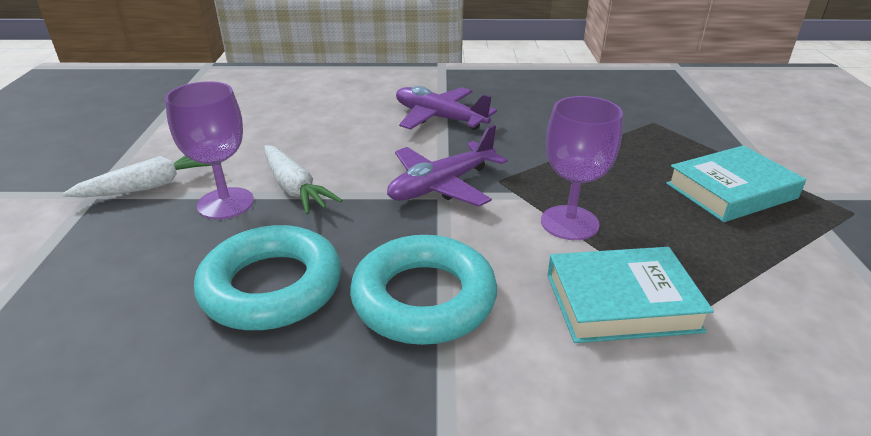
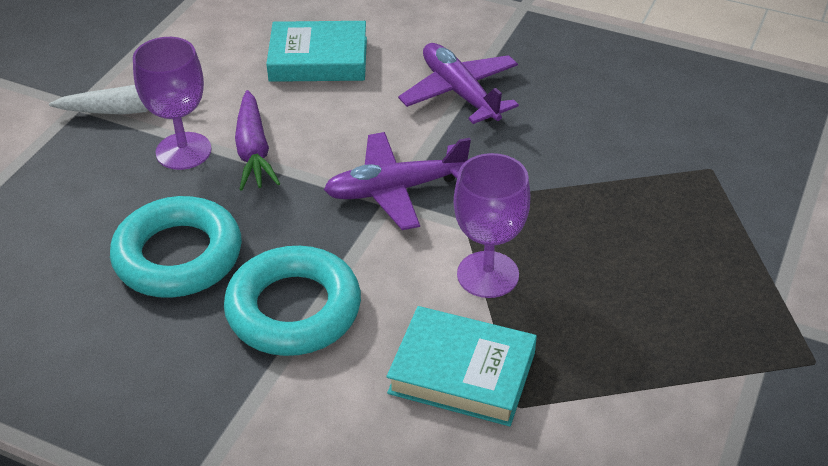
camera: 25 degrees right, 10 degrees up
(294, 188) = (253, 150): white carrot -> purple carrot
(731, 191) = (702, 291): turquoise book -> turquoise book (318, 59)

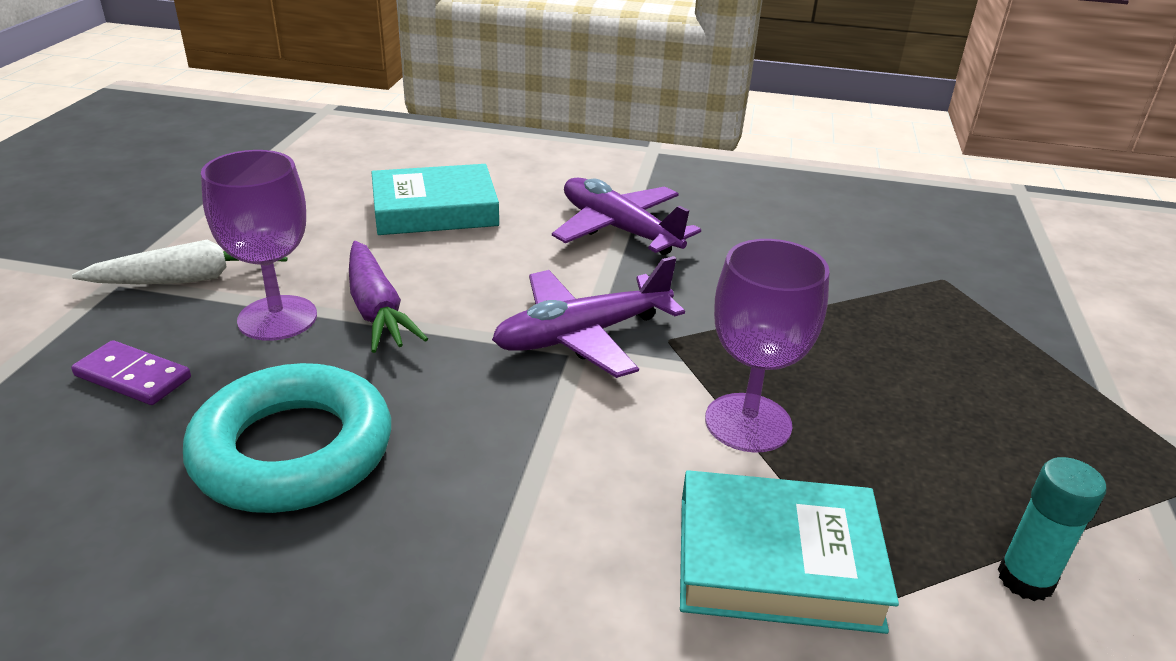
camera: 15 degrees left, 10 degrees down
(85, 188) = (133, 377): none -> purple domino
(293, 309) = (491, 504): turquoise ring -> none
(621, 408) = (1025, 579): none -> turquoise glue stick

